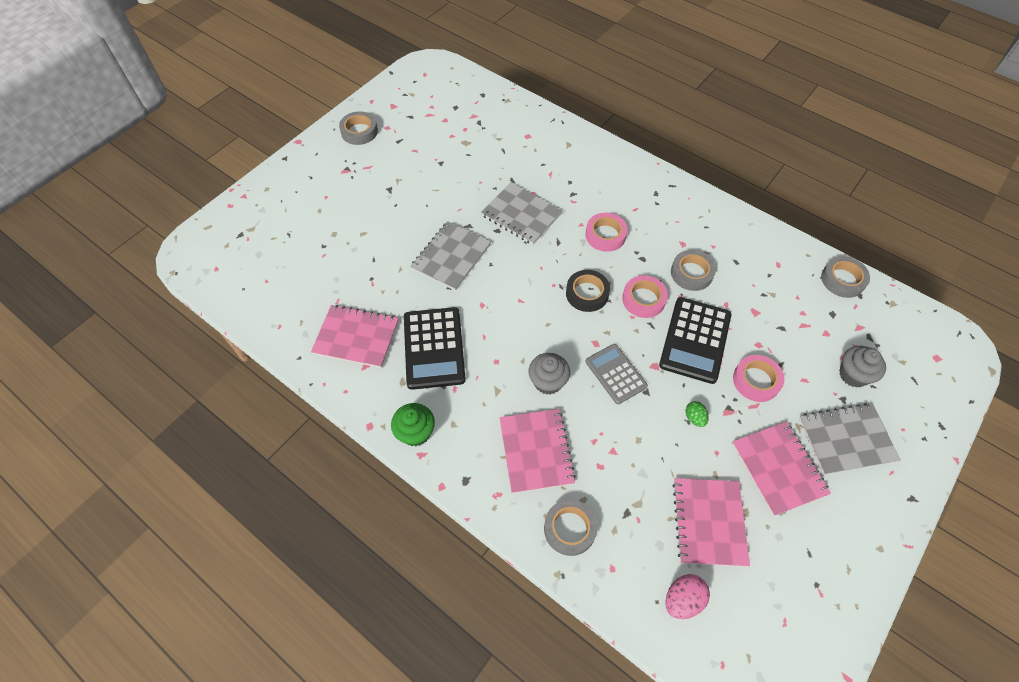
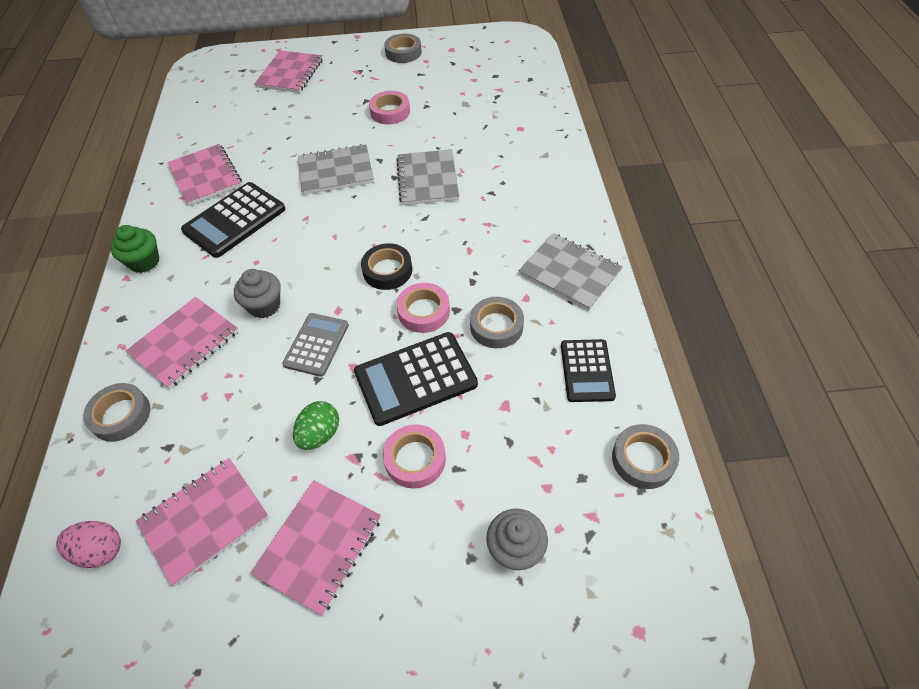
camera: 50 degrees right, 5 degrees down
(290, 209) = (290, 73): none -> pink notebook
(605, 235) = (469, 241): pink tape -> pink tape (390, 112)
(694, 418) = (320, 434): green egg -> green egg, size x1.55
(764, 258) = (587, 371): none -> black calculator
(846, 440) = (415, 593): grey notebook -> grey notebook (569, 273)

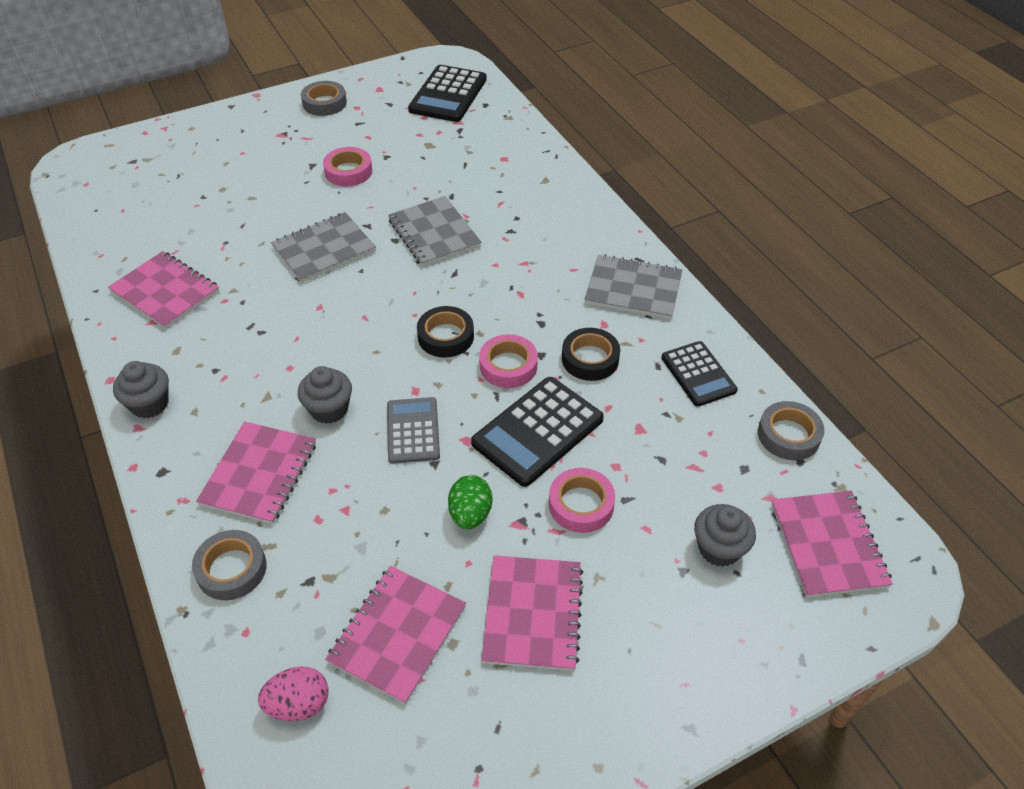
camera: 25 degrees left, 5 degrees down
(144, 262) = (150, 404): green cupcake -> grey cupcake
(235, 220) = (234, 330): black calculator -> black calculator (448, 95)
(290, 73) = (199, 153): pink notebook -> pink notebook (828, 545)
(496, 326) = (590, 359): grey tape -> black tape

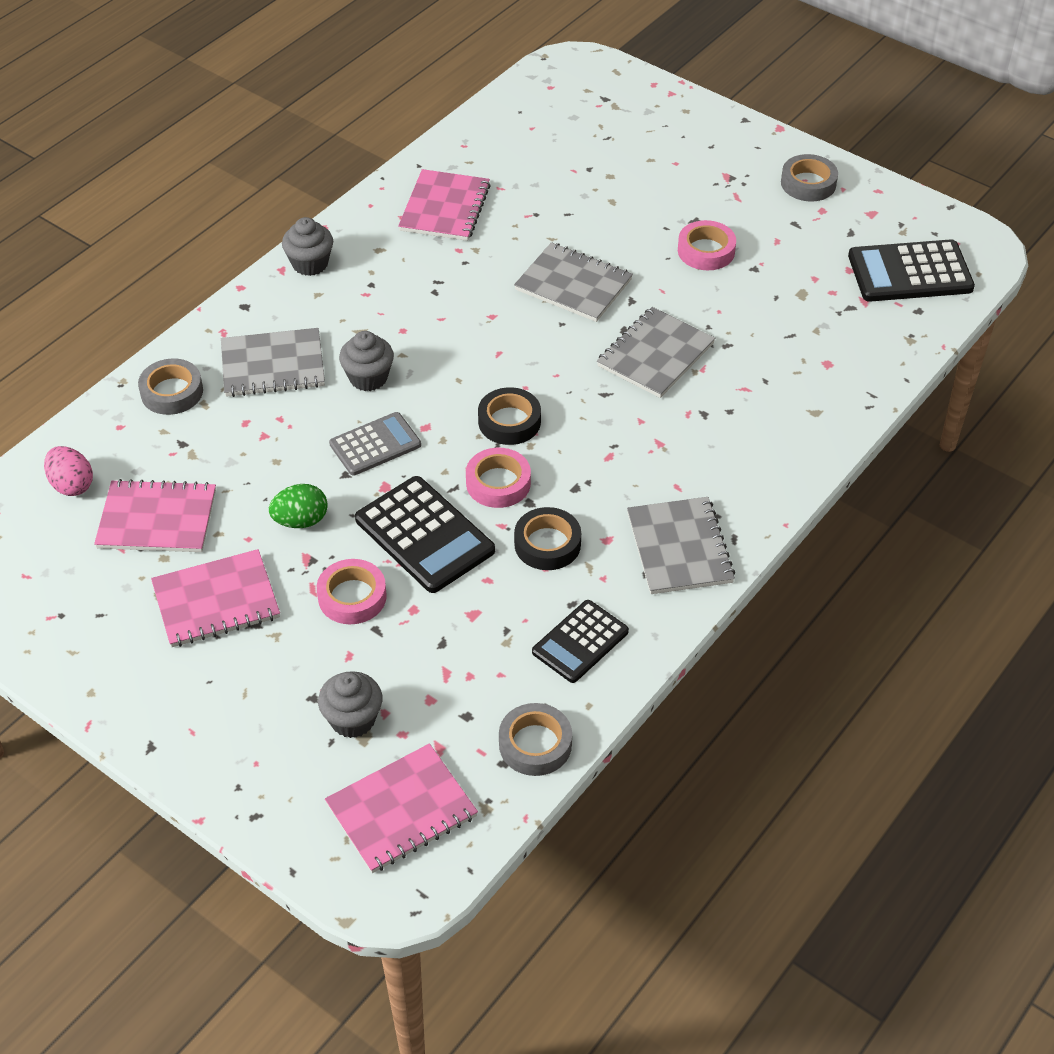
camera: 65 degrees right, 0 degrees up
(259, 474) = (273, 365): pink notebook -> grey notebook
(538, 431) = (424, 535): black calculator -> black calculator turned 150 degrees counterclockwise

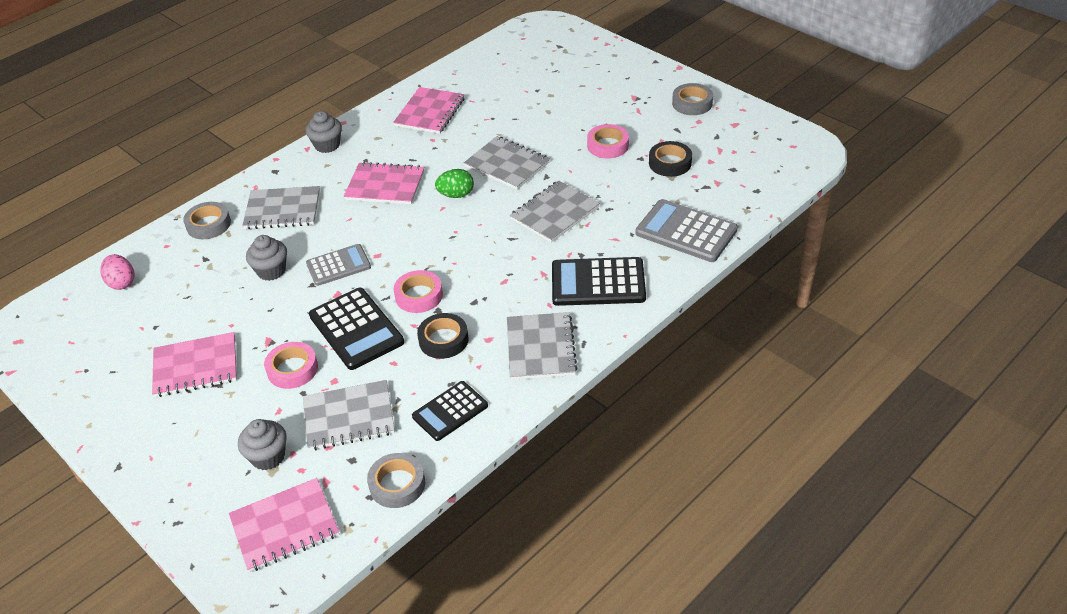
camera: 10 degrees right, 5 degrees down
(157, 519) = (172, 308): pink notebook -> pink notebook (385, 185)
(301, 521) = (271, 314): green egg -> green egg (456, 195)
(368, 378) = (346, 221): grey cupcake -> grey cupcake (271, 271)
(447, 658) = (349, 417): none -> grey notebook
(509, 421) = (438, 254): black tape -> black tape (670, 163)
(836, 374) = (686, 232): none -> grey calculator
(910, 272) = (755, 164): black calculator -> black calculator (598, 283)

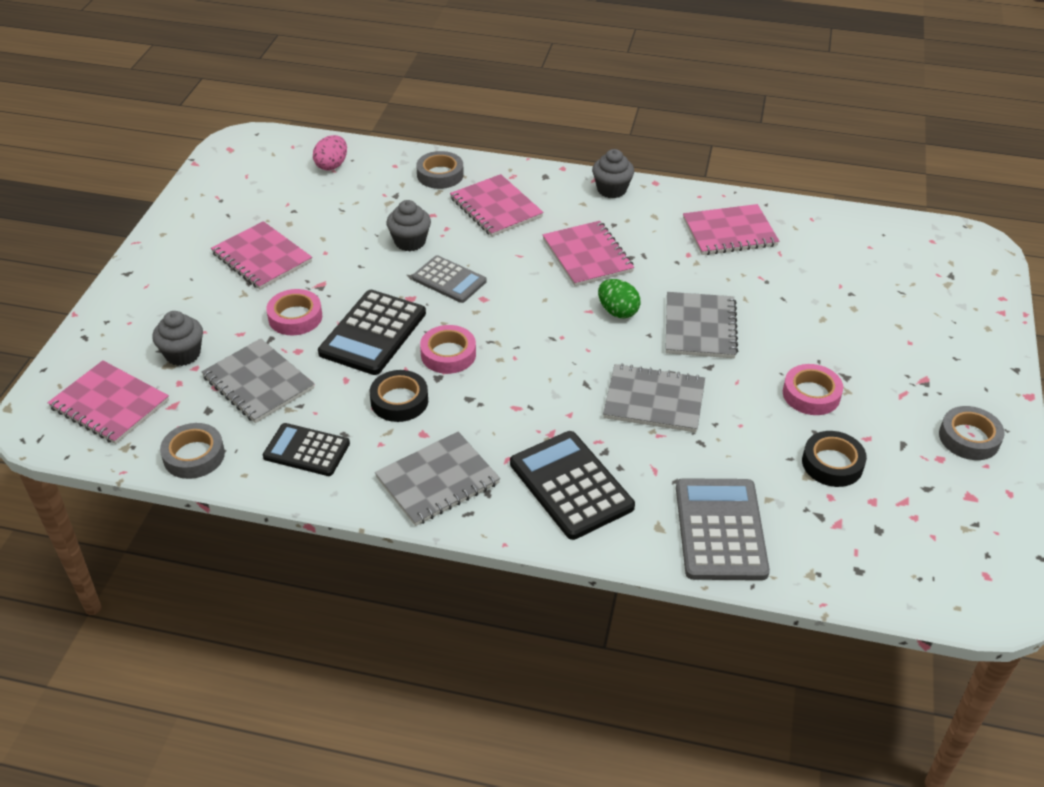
camera: 55 degrees right, 0 degrees up
(282, 210) = (496, 208): grey notebook -> pink notebook

